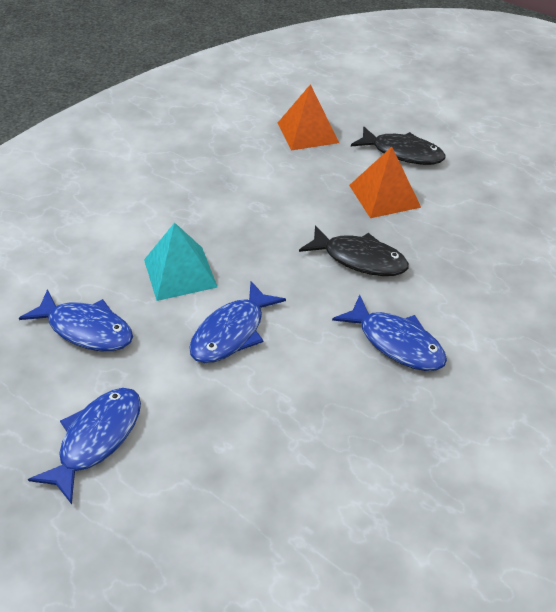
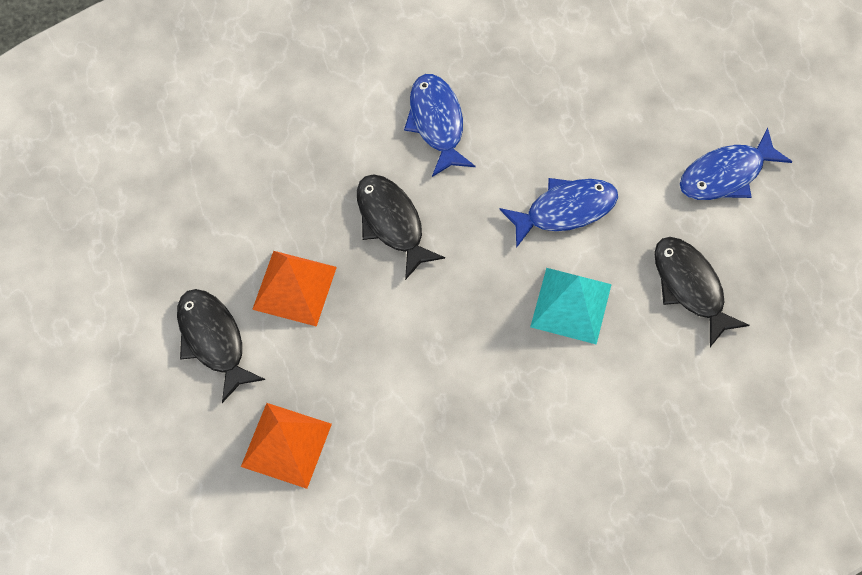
camera: 145 degrees left, 20 degrees up
(86, 329) = (690, 287): blue fish -> black fish

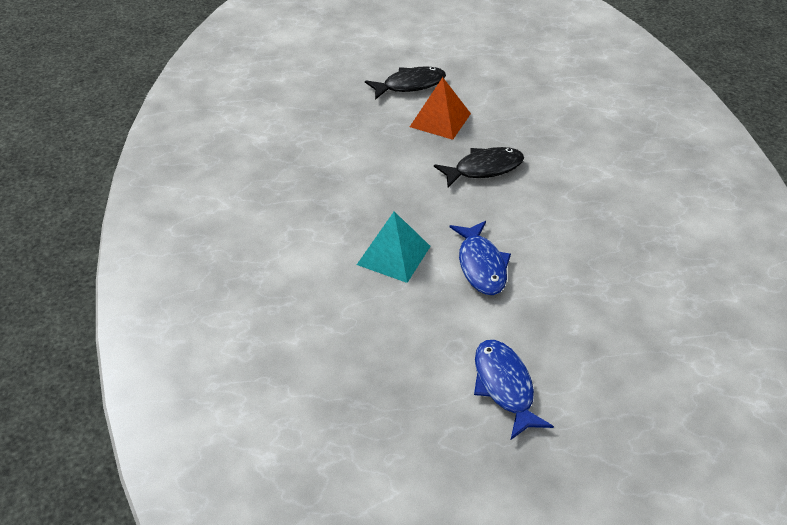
camera: 100 degrees right, 20 degrees down
(286, 445) = (329, 108): orange pyramid -> none
(437, 123) = (572, 202): blue fish -> none
(690, 287) = (392, 334): black fish -> none

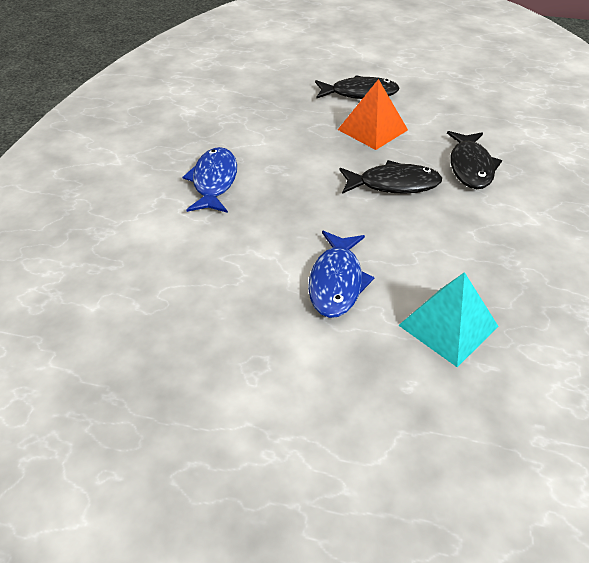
camera: 20 degrees right, 0 degrees up
(394, 255) = (248, 247): turquoise pyramid -> turquoise pyramid (448, 325)
(504, 386) = (287, 430): blue fish -> blue fish (214, 181)
(538, 137) = (470, 167): none -> black fish

